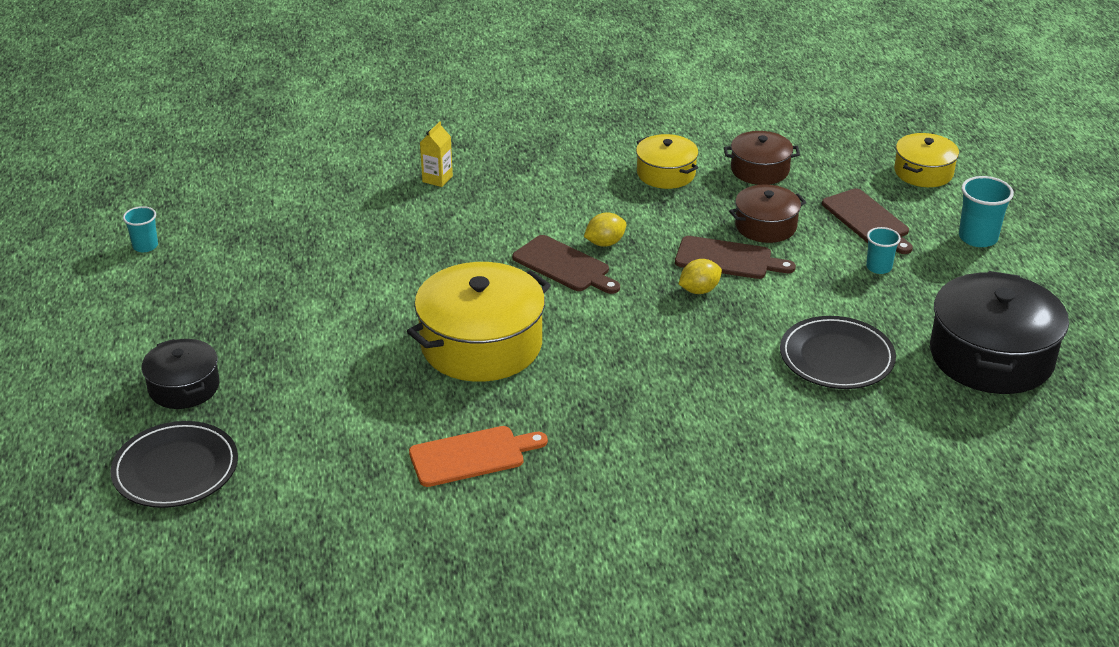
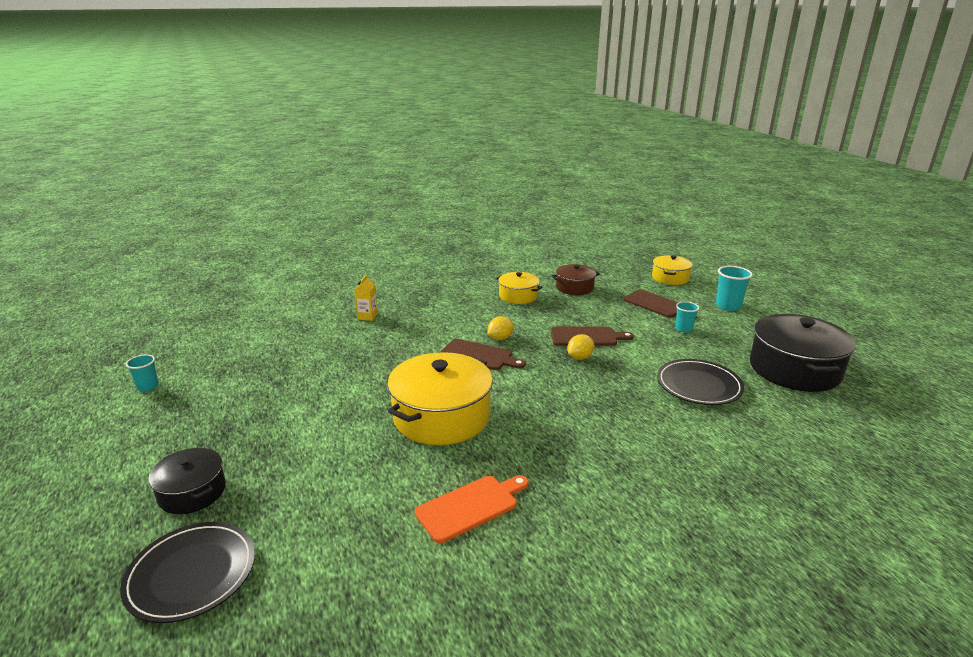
camera: 15 degrees left, 10 degrees down
(765, 226) = (598, 316): brown pot -> none

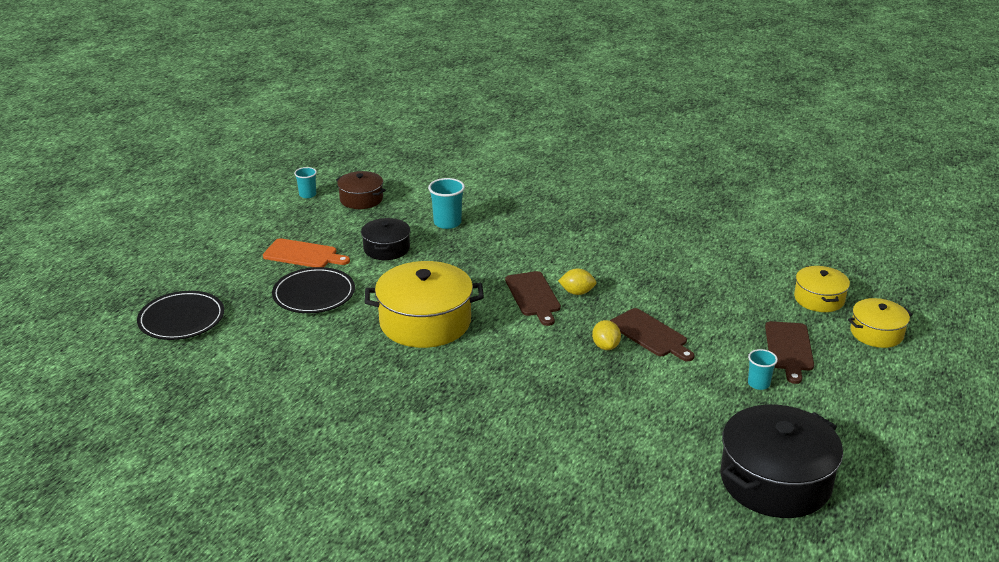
camera: 50 degrees right, 5 degrees up
(192, 492) = (237, 277): black pot -> black pot (386, 248)
(367, 316) = (516, 215): yellow carton -> none
(471, 506) = (342, 384): orange cutting board -> orange cutting board (303, 255)
(518, 296) = (672, 264): yellow pot -> yellow pot (819, 299)
(574, 288) = (745, 286): brown pot -> brown pot (361, 199)
(579, 357) = (605, 346): yellow lemon -> yellow lemon turned 75 degrees clockwise
(699, 385) = (652, 429): black plate -> black plate (314, 294)
(728, 306) = (867, 395): turquoise cup -> turquoise cup (447, 223)

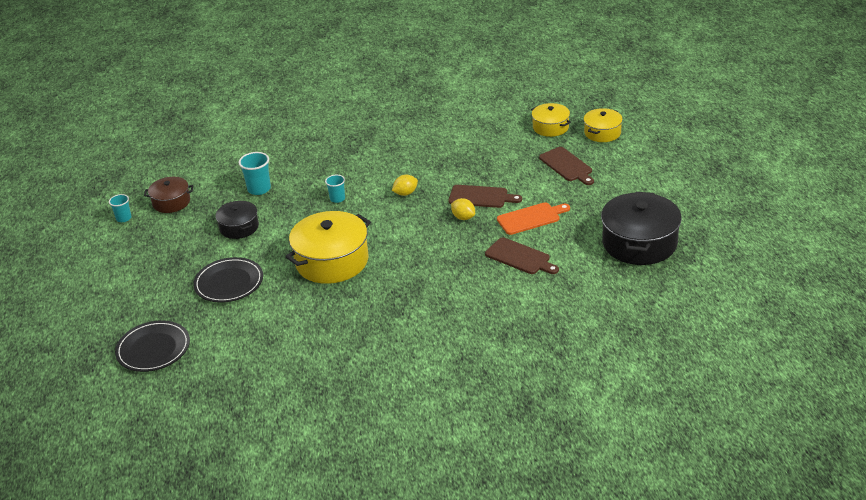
camera: 35 degrees left, 5 degrees up
(303, 255) = (182, 261): orange cutting board -> orange cutting board (531, 218)
(533, 296) = (381, 209): brown cutting board -> brown cutting board (520, 257)
(758, 384) = (573, 194): turquoise cup -> turquoise cup (337, 199)

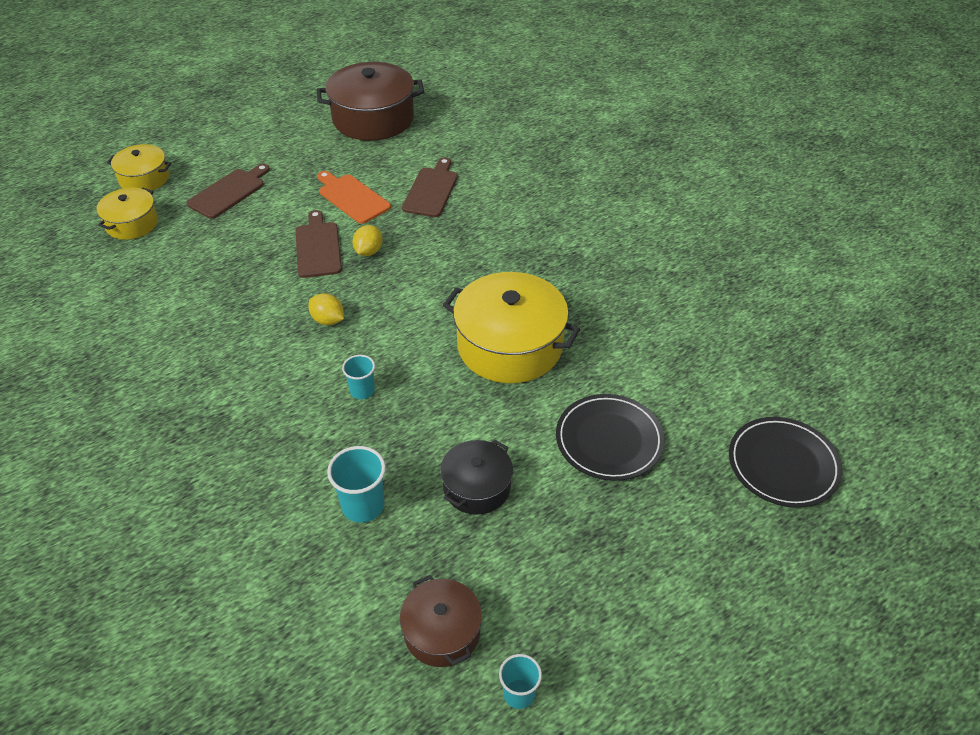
camera: 115 degrees left, 10 degrees up
(639, 243) = (373, 118): black pot -> brown pot

